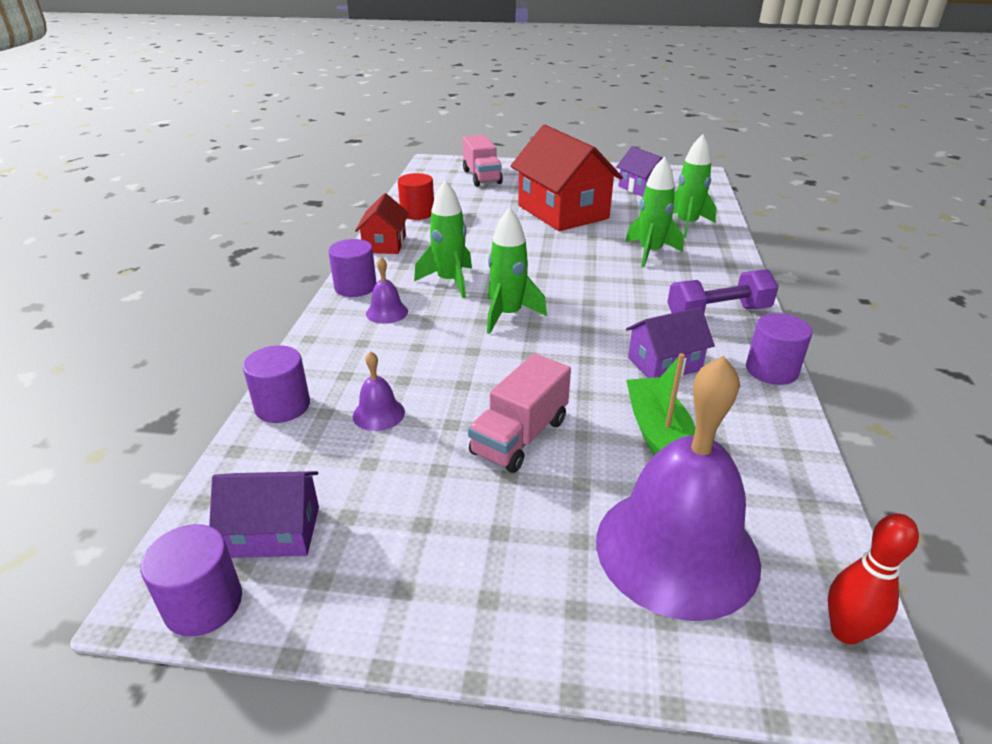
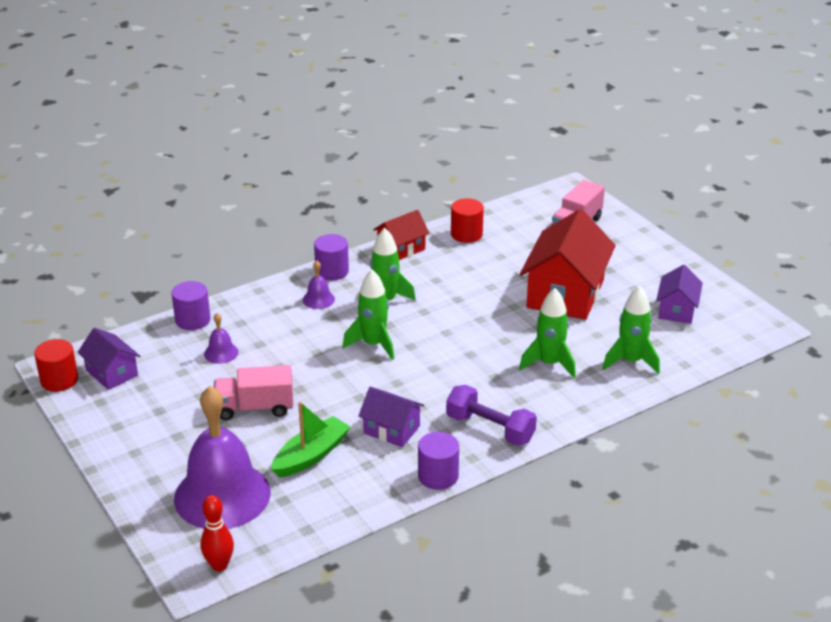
camera: 50 degrees right, 0 degrees up
(203, 604) = (59, 380): purple cylinder -> red cylinder

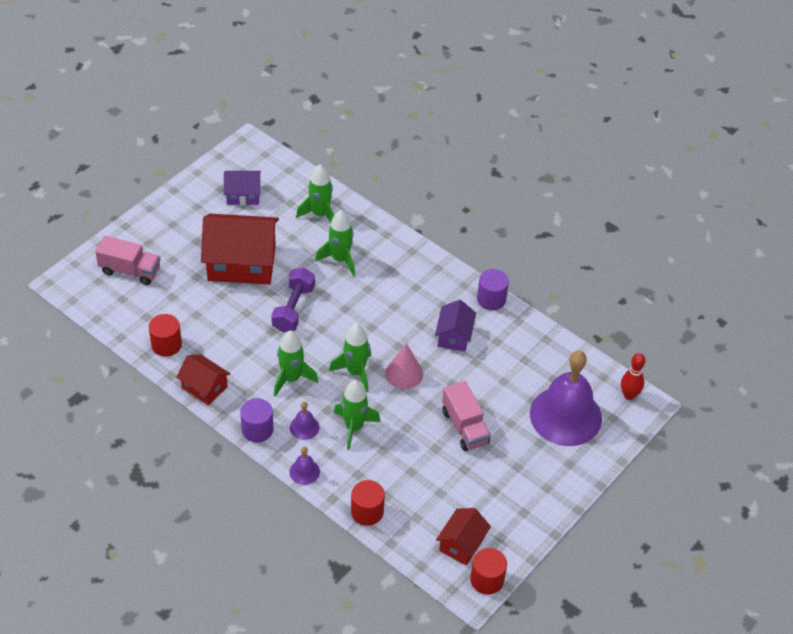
camera: 110 degrees left, 15 degrees up
(112, 373) = (462, 544): purple house -> red house
(192, 320) = (367, 511): purple cylinder -> red cylinder
(221, 353) = (405, 473): purple bell -> purple bell (304, 471)
(300, 330) = (354, 427): none -> green rocket
(311, 455) = (502, 376): green boat -> none
(354, 378) = (404, 373): none -> pink cone
(490, 429) = (429, 280): purple dumbbell -> purple dumbbell (293, 308)

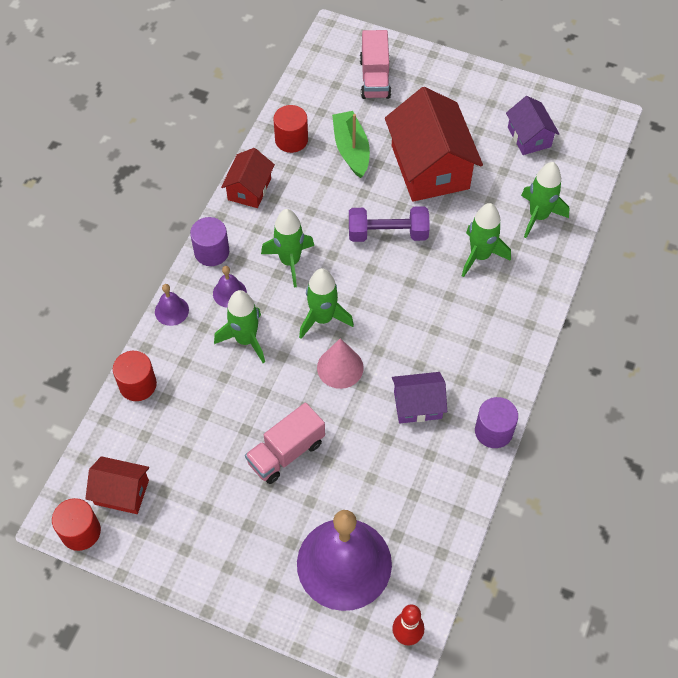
camera: 75 degrees right, 10 degrees up
(198, 308) = (351, 149): none -> green boat

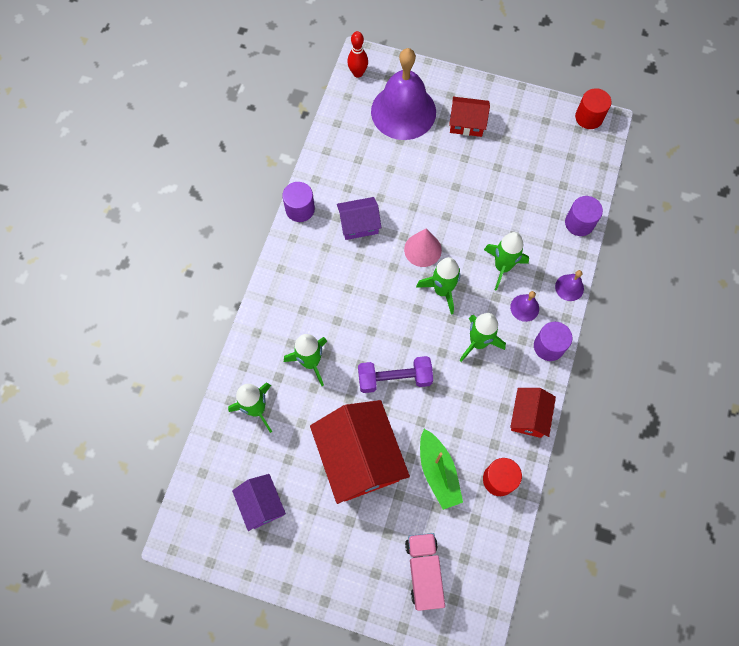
camera: 175 degrees right, 10 degrees up
(121, 492) = (568, 144): red house -> red house (467, 123)
(138, 385) = (579, 223): red cylinder -> purple cylinder
(286, 452) = (455, 181): pink truck -> none

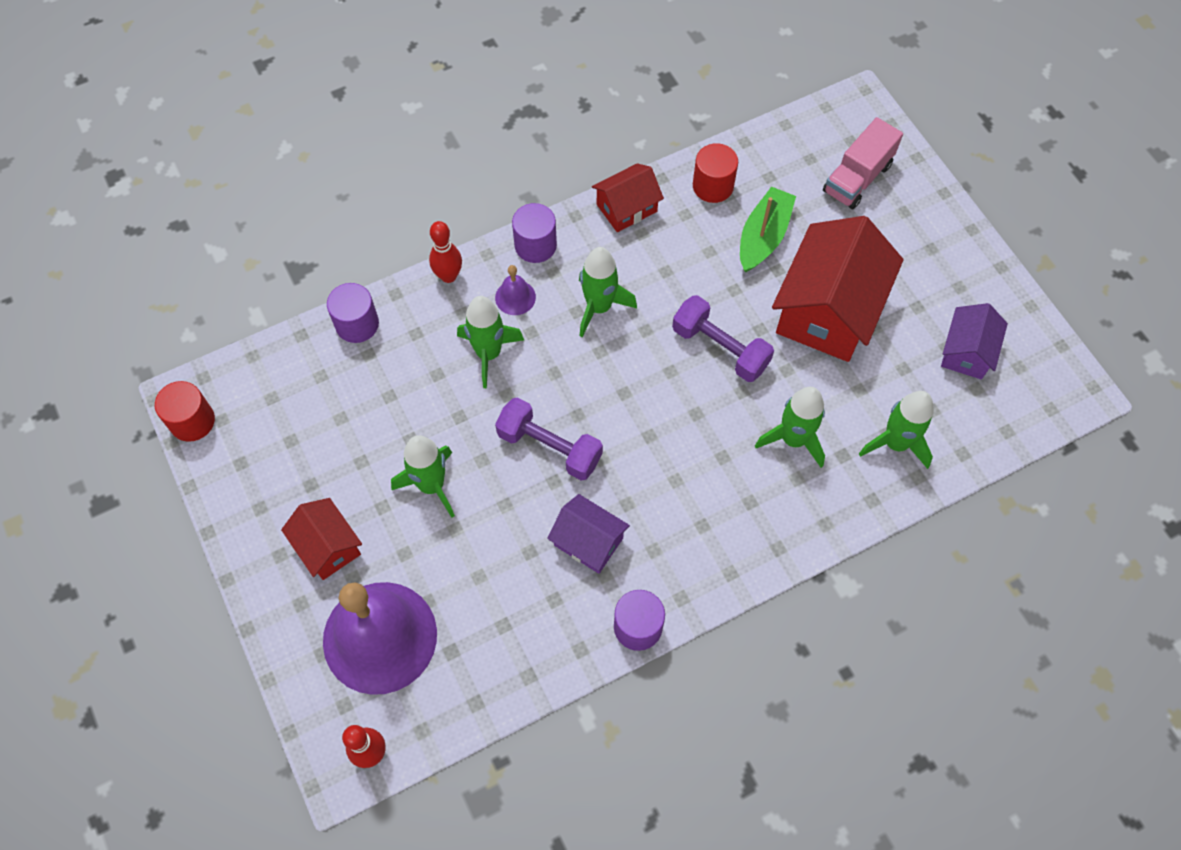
camera: 135 degrees left, 5 degrees down
(422, 249) = (549, 447): pink cone -> purple dumbbell
(442, 290) = (578, 387): green rocket -> green rocket (431, 485)
(569, 287) = (448, 276): purple bell -> red bowling pin

